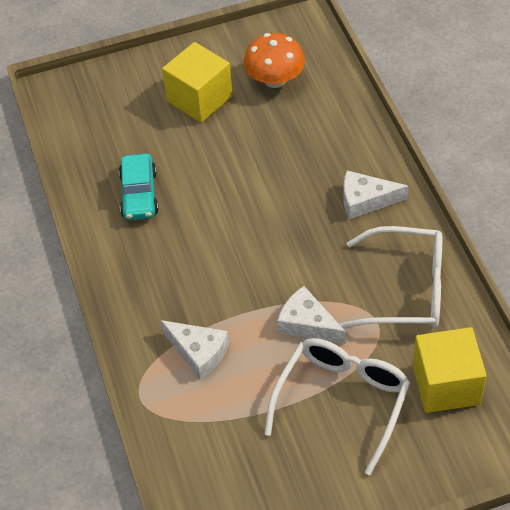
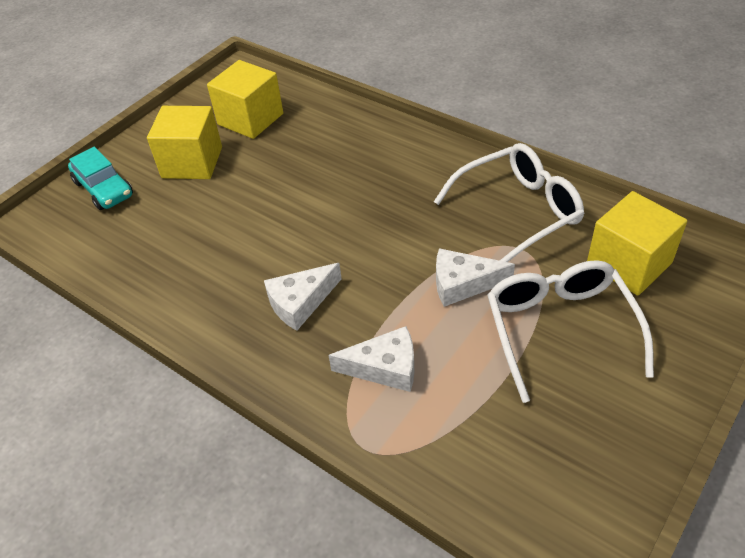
camera: 35 degrees left, 5 degrees down
(139, 194) = (198, 263): turquoise car -> turquoise car (104, 189)
(275, 79) = (250, 119): orange mushroom -> yellow cube
(365, 200) = (415, 165): white cheese -> white cheese (300, 302)

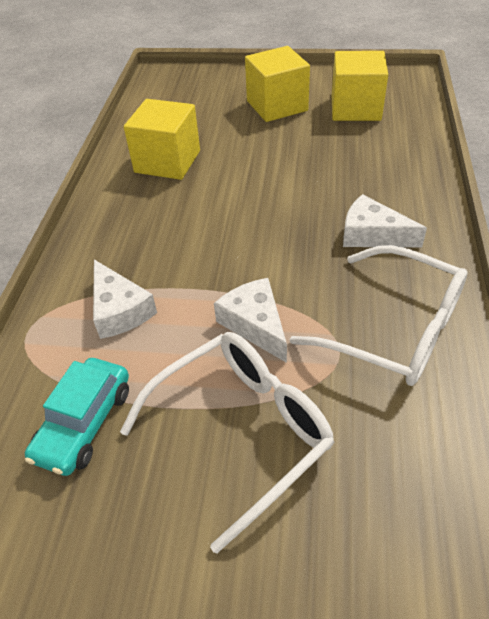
camera: 60 degrees right, 0 degrees up
(104, 189) = (215, 84): turquoise car -> turquoise car (84, 423)
(300, 302) = (164, 228): white cheese -> white cheese (372, 235)
(629, 264) = (393, 468): yellow cube -> yellow cube (167, 161)

